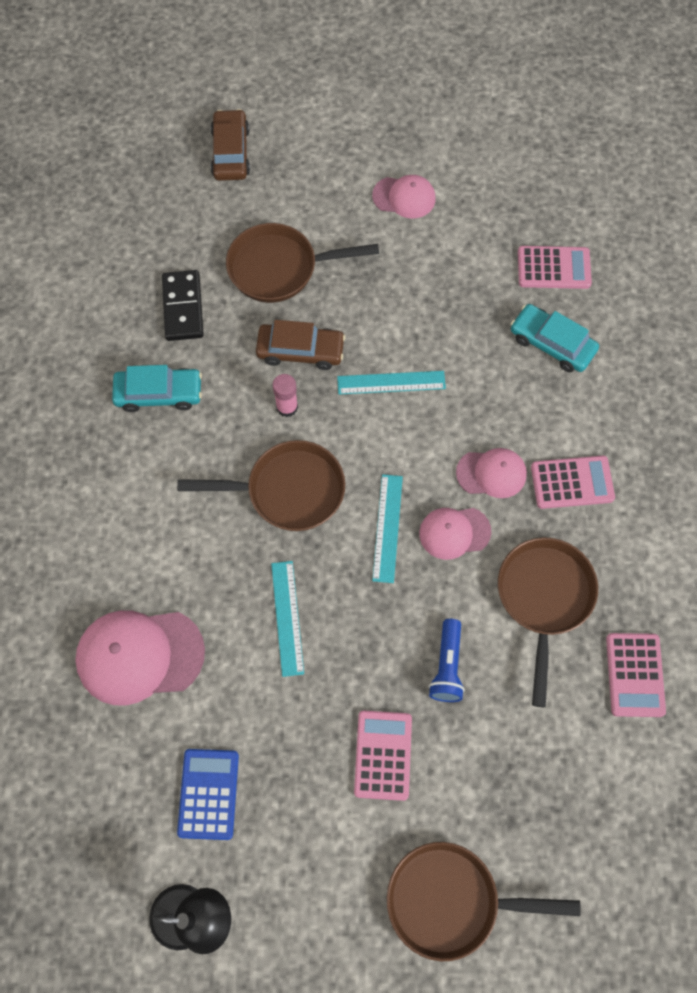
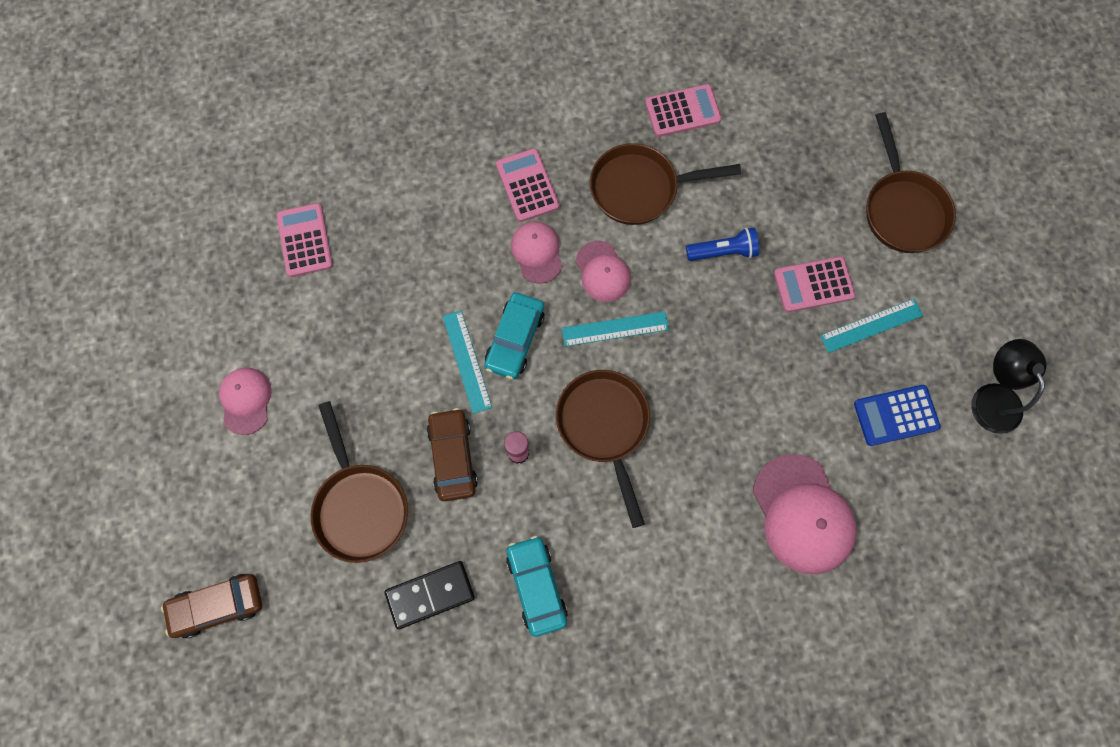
camera: 105 degrees left, 5 degrees up
(287, 617) = (725, 393): turquoise ruler -> turquoise ruler (871, 325)
(552, 343) = (390, 227): turquoise car -> turquoise car (515, 339)

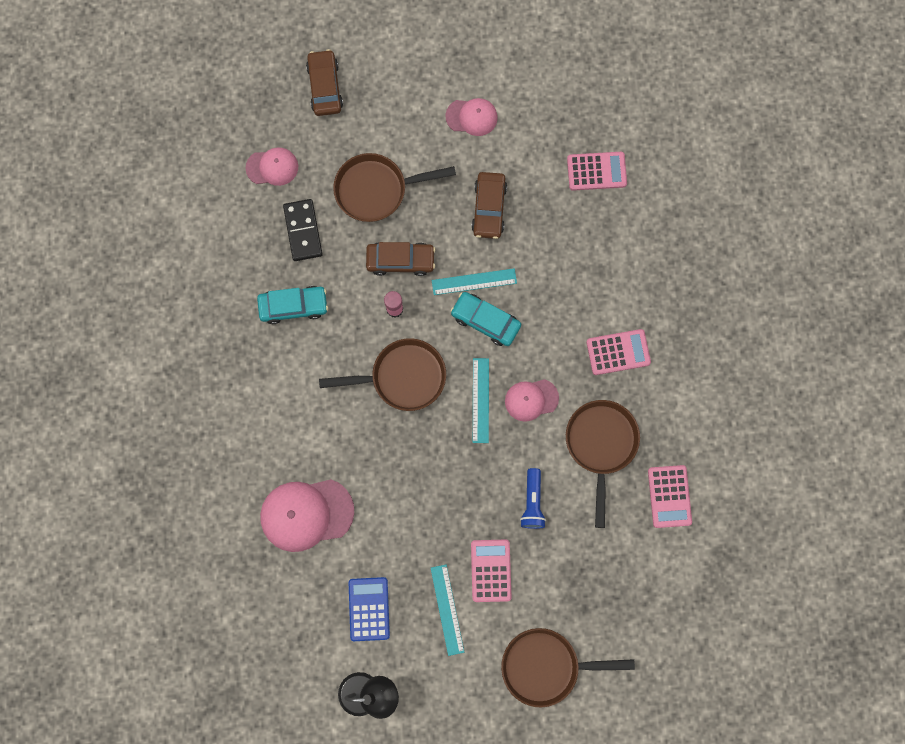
camera: 100 degrees right, 5 degrees up
(368, 359) = (489, 208): none -> brown car
(537, 252) = (556, 350): pink cap -> pink cap (272, 167)

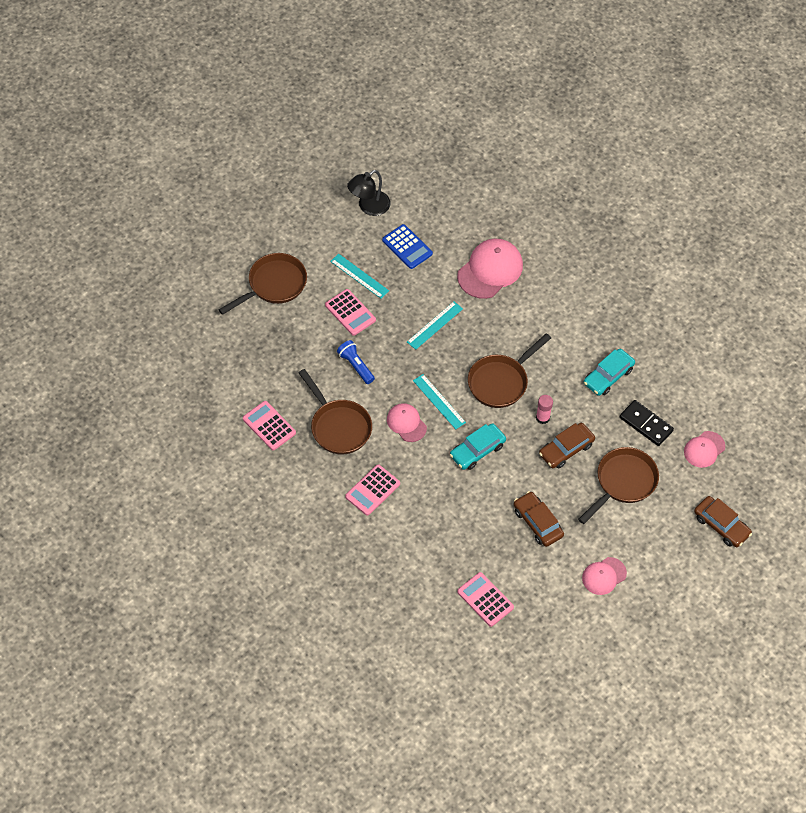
camera: 140 degrees right, 20 degrees down
(474, 282) = (506, 469): turquoise ruler -> turquoise ruler (434, 325)
(485, 321) = (477, 450): turquoise car -> turquoise car turned 150 degrees clockwise
(531, 399) = (406, 423): pink cap -> pink cap turned 75 degrees counterclockwise
(596, 171) = (485, 600): pink calculator -> pink calculator turned 90 degrees clockwise

